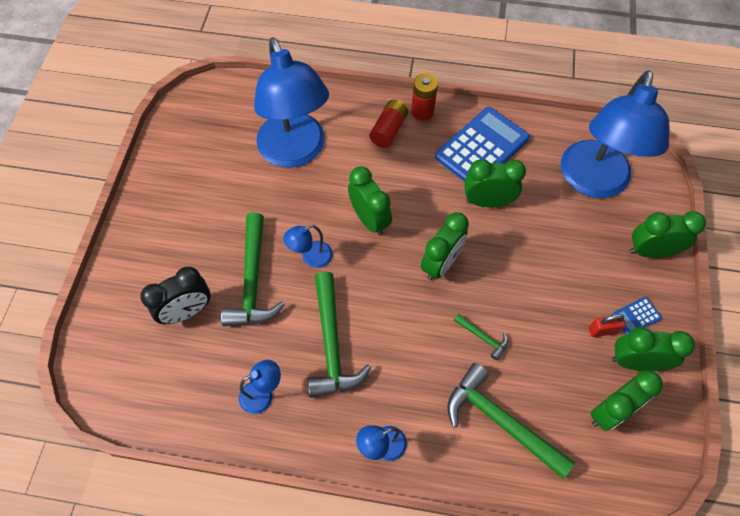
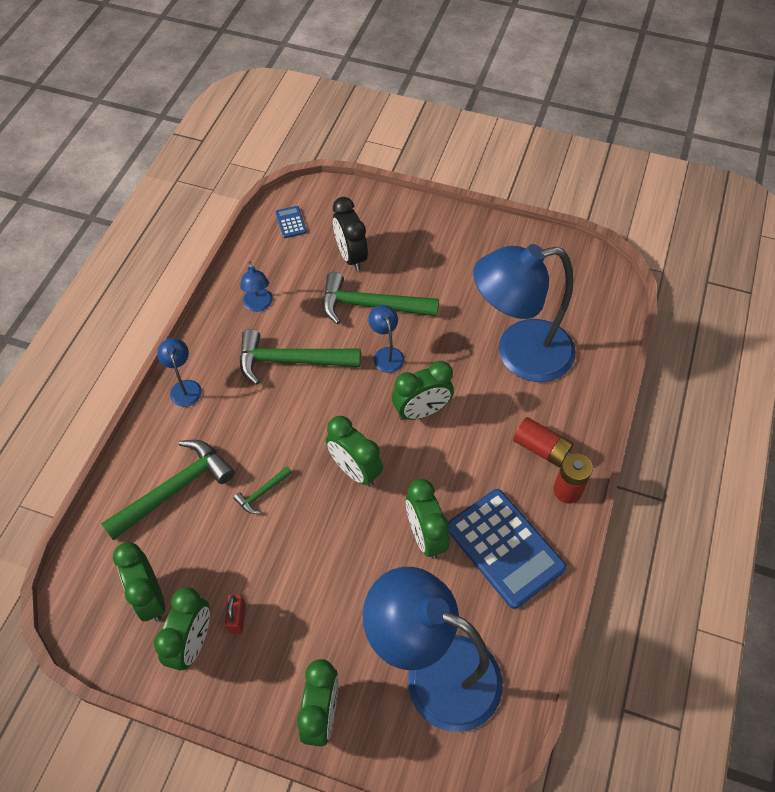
camera: 100 degrees right, 5 degrees down
(487, 201) = (425, 536): green clock -> green clock turned 150 degrees clockwise
(636, 316) = (243, 663): blue calculator -> blue calculator (291, 222)

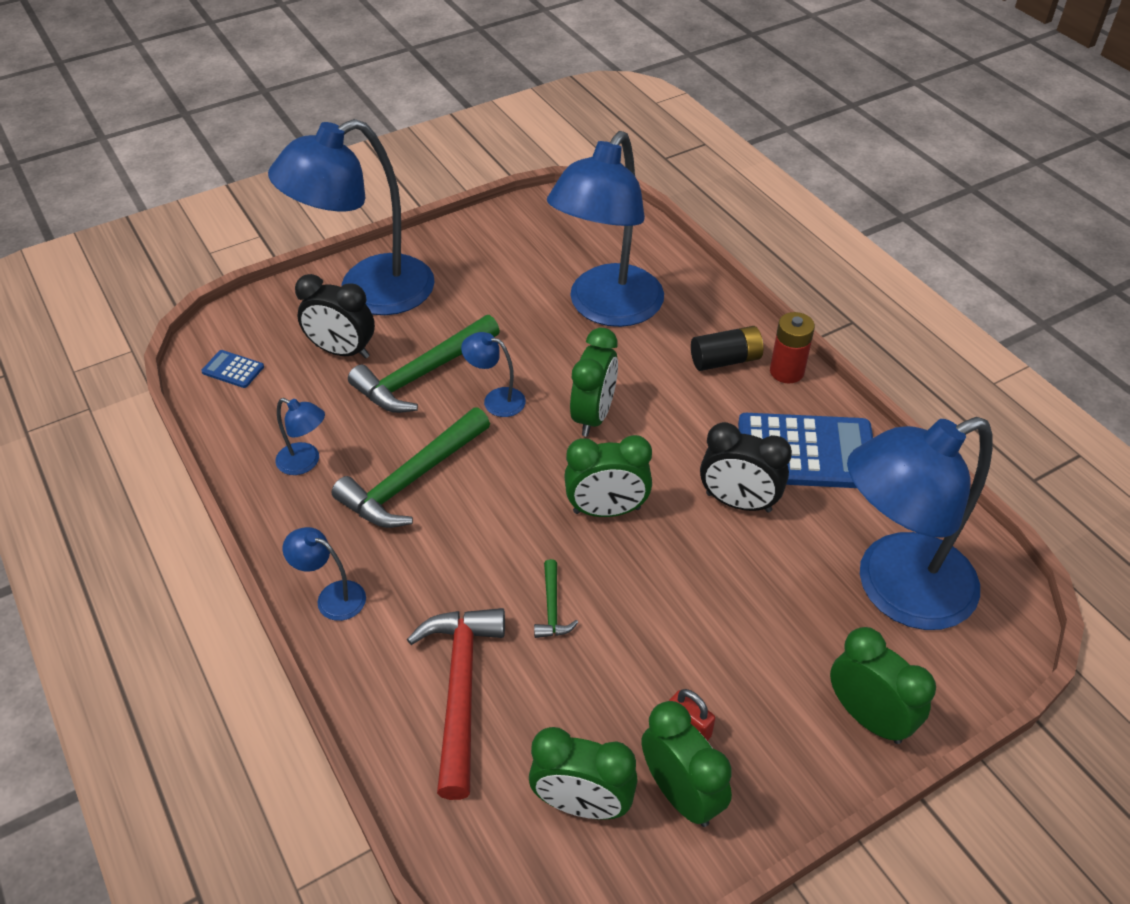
camera: 50 degrees left, 10 degrees down
(174, 489) = (460, 691): green hammer -> red hammer
(407, 231) = (368, 293): none -> blue lamp
(425, 536) = (738, 502): green clock -> black clock
(541, 448) = (725, 360): red battery -> black battery

